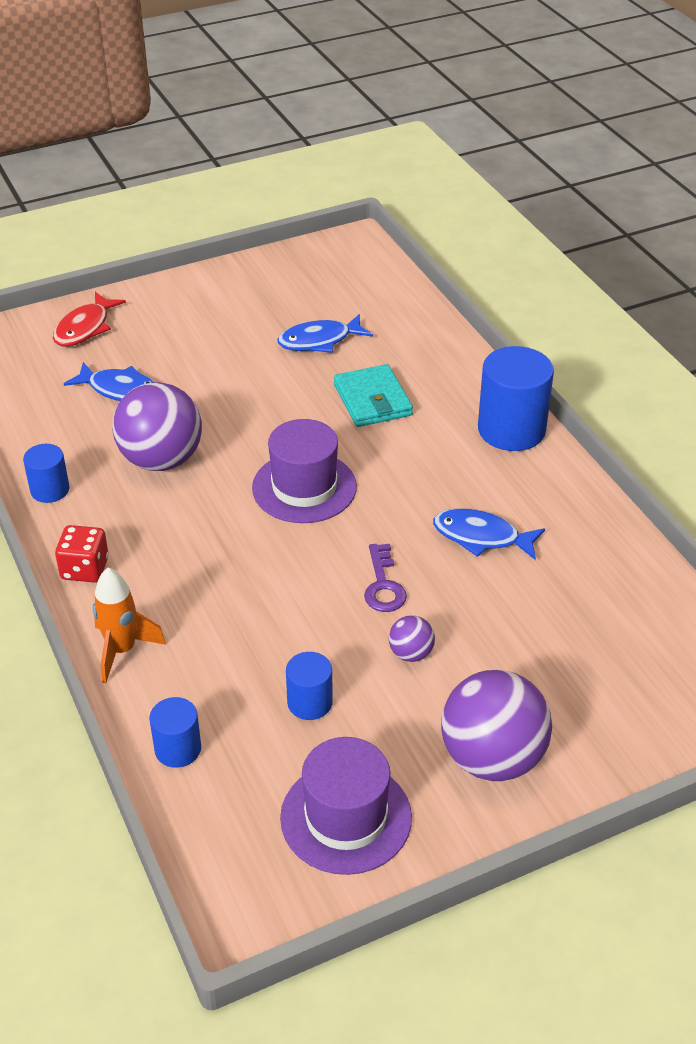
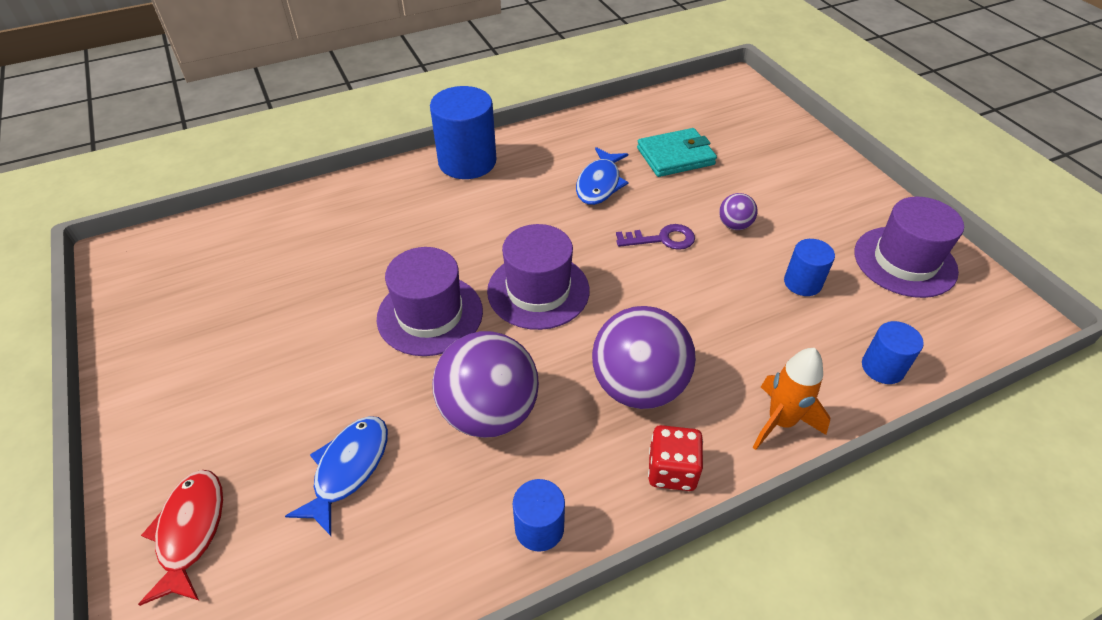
camera: 90 degrees left, 5 degrees up
(85, 328) = (190, 531): red fish -> red fish turned 120 degrees counterclockwise
(276, 419) = (430, 314): none -> purple hat
(319, 341) = (301, 282): blue fish -> none
(372, 400) = (411, 243): turquoise wallet -> turquoise wallet (675, 156)
(492, 758) = (821, 189): purple ball -> purple ball (638, 386)

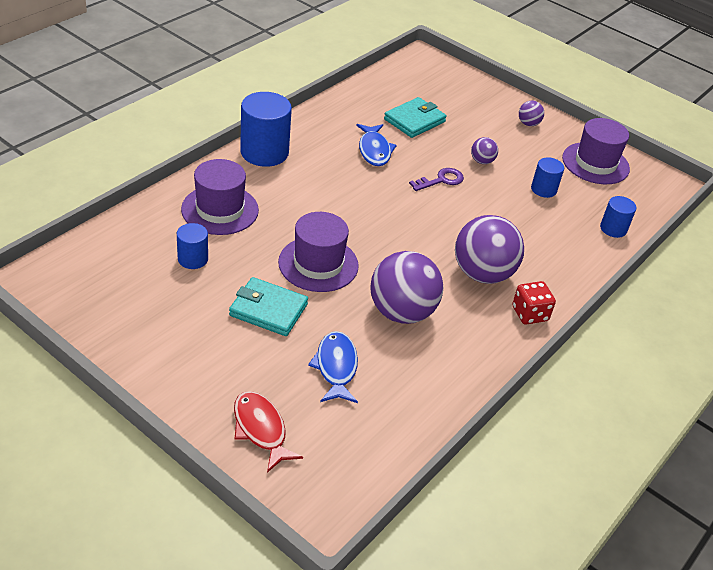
camera: 30 degrees left, 5 degrees down
(327, 360) = (268, 310): none -> turquoise wallet
(538, 290) = (381, 231): purple hat -> purple hat (220, 210)
(539, 528) = (475, 364): blue cylinder -> blue cylinder (193, 259)
(780, 422) = (574, 272): orange rocket -> none
(831, 187) = (528, 124): none -> purple ball

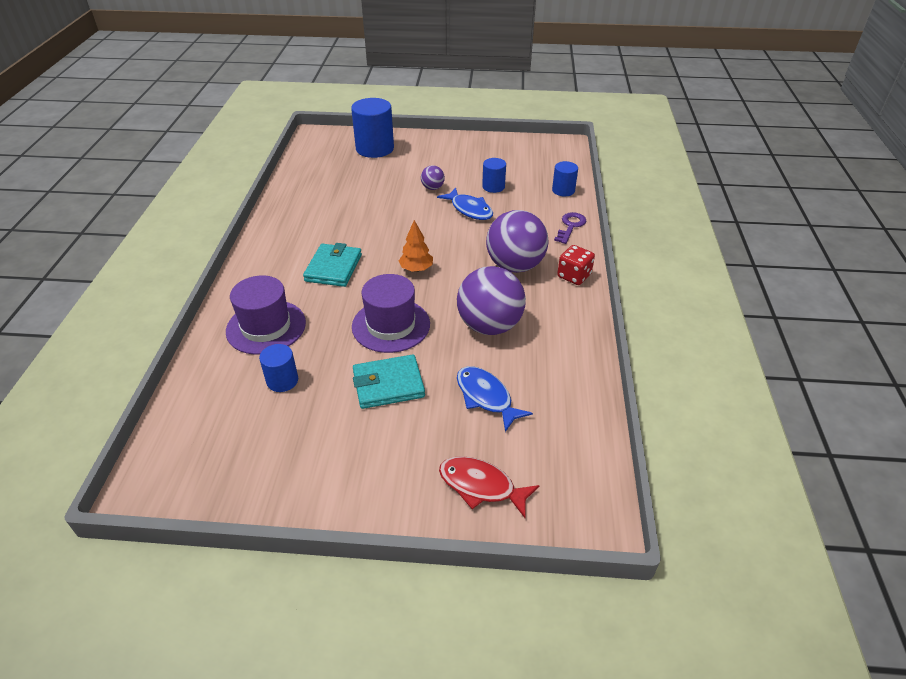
camera: 30 degrees left, 0 degrees up
(264, 152) = (259, 262): blue cylinder -> blue cylinder (375, 148)
(374, 150) = (347, 218): blue fish -> blue fish (469, 209)
(389, 228) = (416, 269): none -> orange tree
(414, 120) = (355, 182): turquoise wallet -> turquoise wallet (333, 268)
(441, 180) = (418, 215): purple key -> purple key (570, 226)
(528, 124) = (437, 148): purple ball -> none
(595, 163) = (507, 153): purple hat -> none

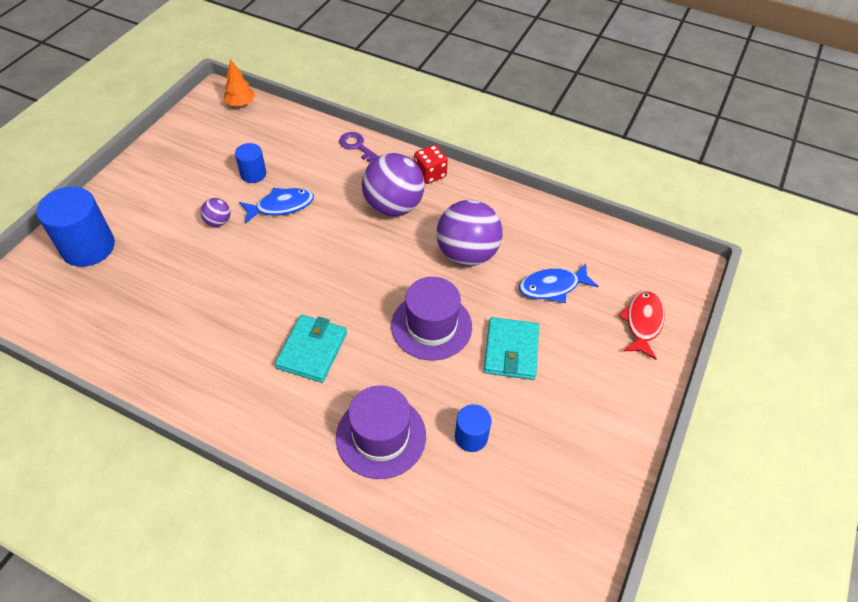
camera: 70 degrees left, 10 degrees up
(333, 268) = (312, 350): turquoise wallet -> turquoise wallet turned 75 degrees clockwise
(416, 269) = (355, 280): orange tree -> orange tree (241, 104)
(481, 486) = (642, 322): red fish -> red fish turned 150 degrees clockwise
(563, 190) = (297, 128): blue cylinder -> none

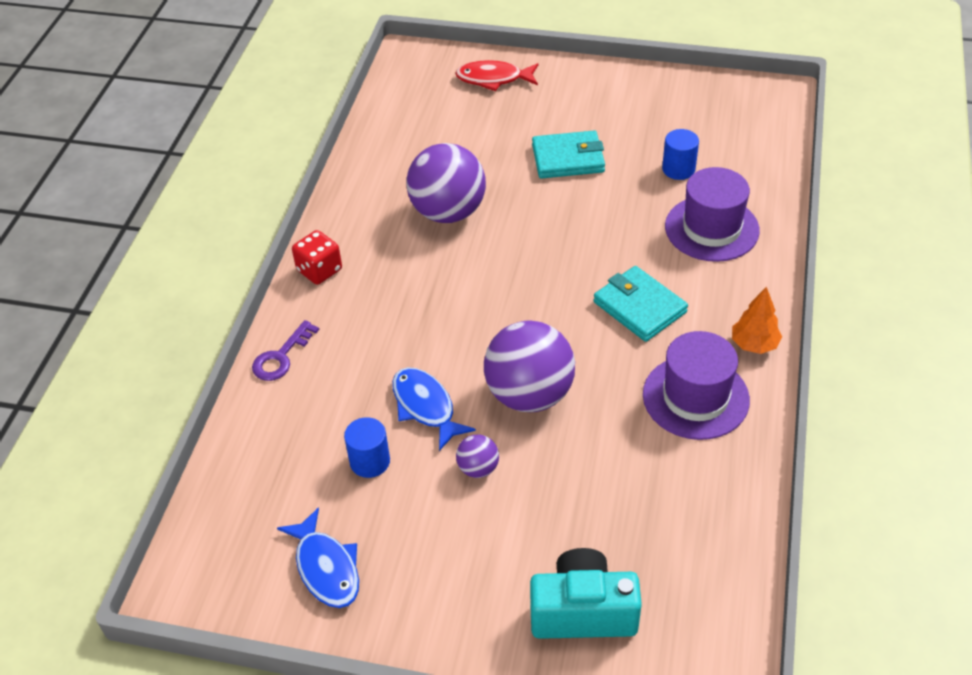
camera: 100 degrees left, 5 degrees down
(88, 247) = (583, 611): blue cylinder -> turquoise camera
(241, 104) = (202, 539): orange tree -> orange tree (754, 344)
(312, 350) = (639, 307): turquoise wallet -> turquoise wallet turned 45 degrees clockwise
(393, 206) = (390, 292): purple ball -> purple ball (529, 394)
(431, 326) = (563, 220): purple hat -> purple hat (695, 397)
(552, 287) = (472, 141): blue fish -> blue fish (326, 568)

